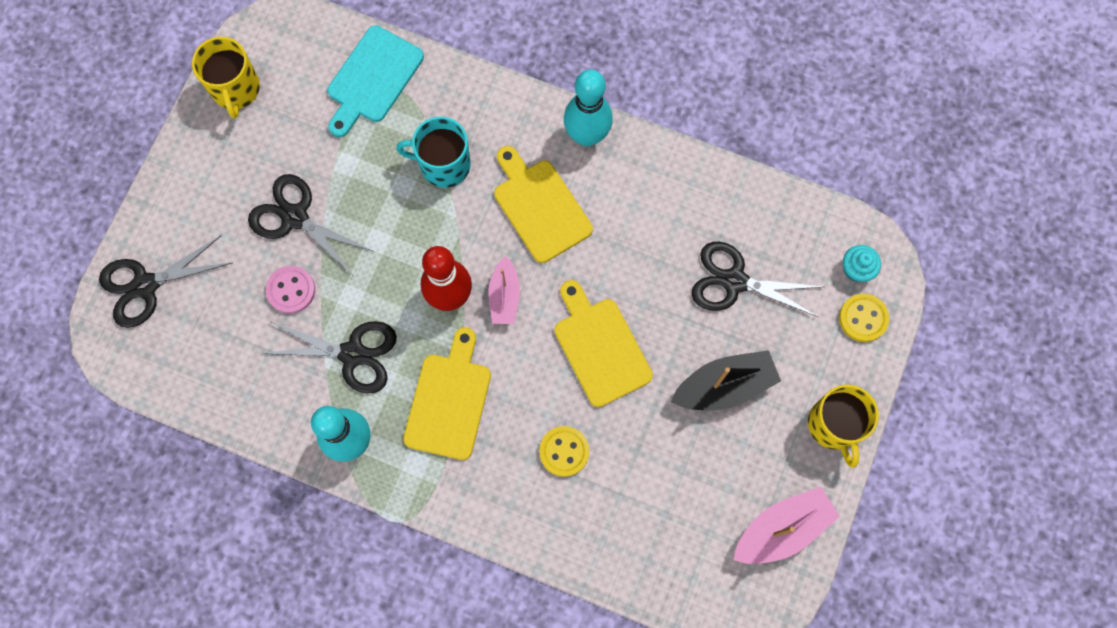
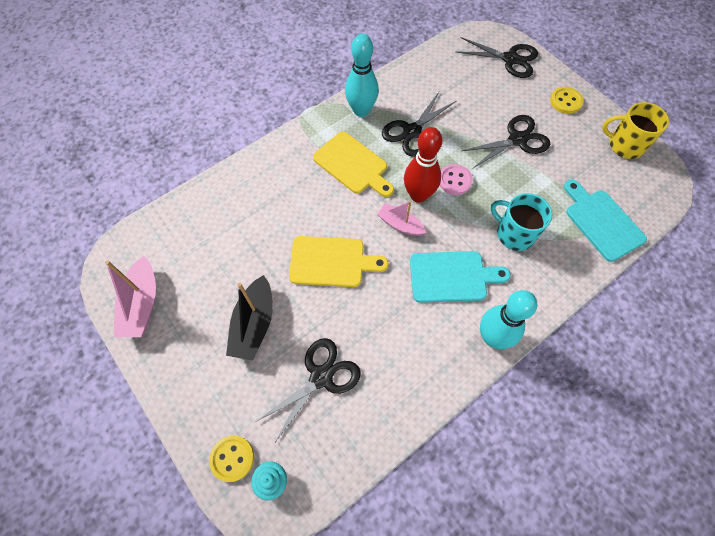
camera: 120 degrees right, 10 degrees down
(145, 285) = (510, 59): black scissors -> black scissors turned 105 degrees clockwise
(291, 290) = (470, 119): pink button -> pink button (454, 180)
(443, 165) = (514, 234): turquoise mug -> turquoise mug turned 90 degrees counterclockwise
(540, 206) = (452, 277): yellow cutting board -> turquoise cutting board
(564, 451) = (281, 208): yellow button -> yellow button (565, 101)
(834, 425) = (176, 382): yellow mug -> none

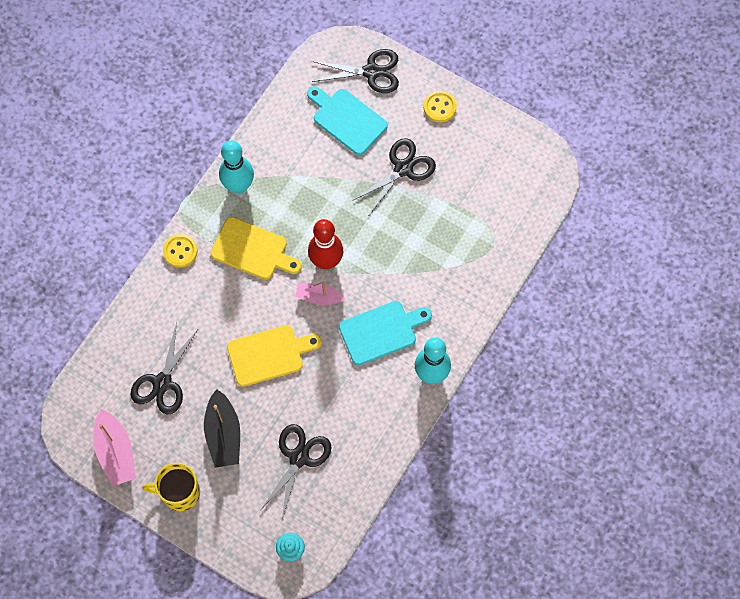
camera: 20 degrees left, 5 degrees up
(232, 458) = (252, 545): yellow button -> yellow button (180, 251)
(412, 132) = (297, 193): black scissors -> black scissors (162, 383)
(454, 180) = (355, 234): pink button -> none
(514, 234) = (425, 271): turquoise mug -> none
(601, 222) = (501, 232): turquoise cutting board -> turquoise cutting board (347, 119)
(625, 145) = (507, 140): yellow mug -> yellow mug (179, 492)

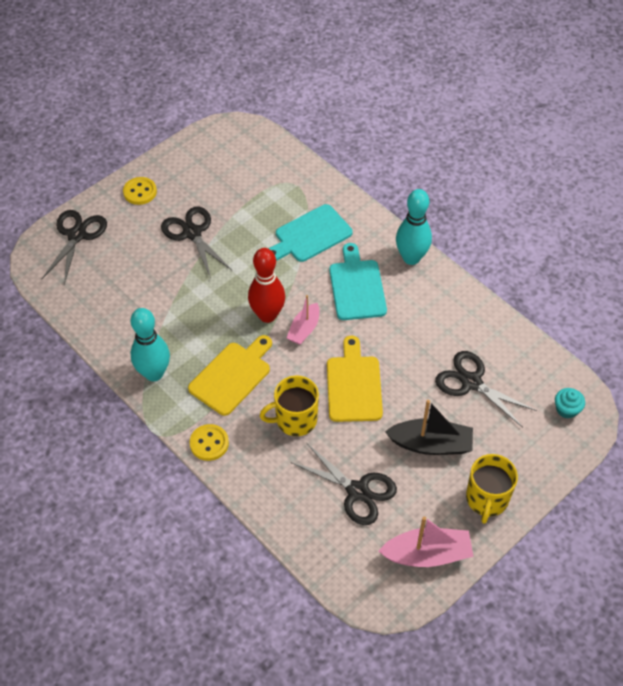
camera: 75 degrees left, 15 degrees down
(220, 314) = (295, 420): none -> yellow mug
(347, 119) = (120, 265): turquoise cutting board -> turquoise cutting board (310, 235)

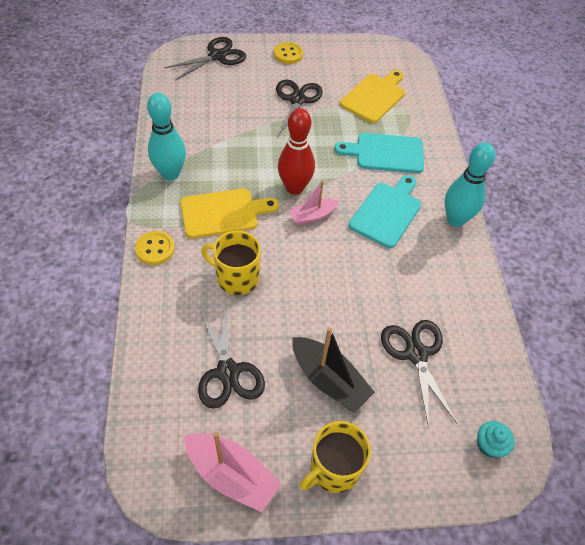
camera: 35 degrees right, 0 degrees up
(354, 385) = (310, 284): yellow cutting board -> yellow cutting board (374, 97)

